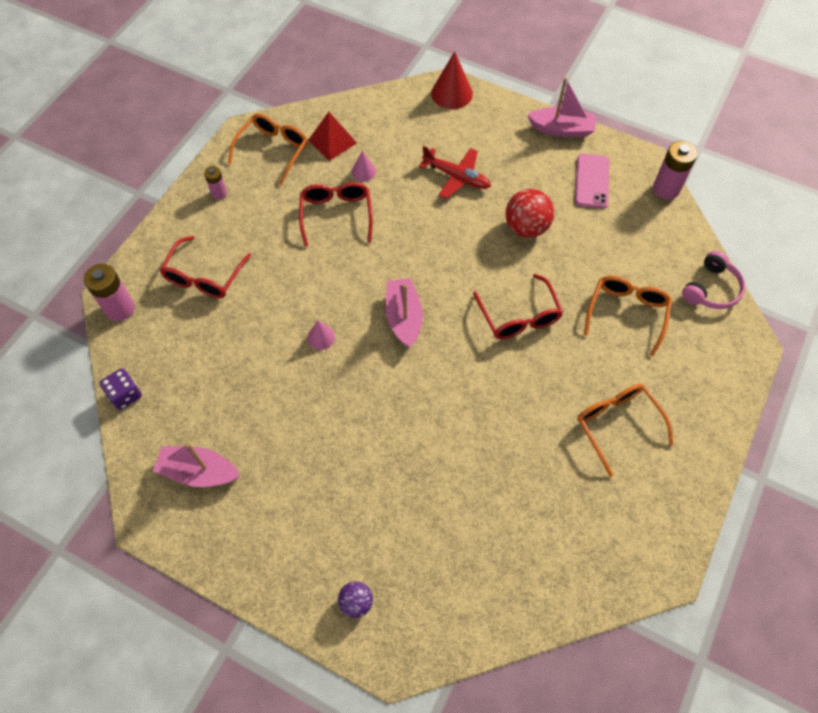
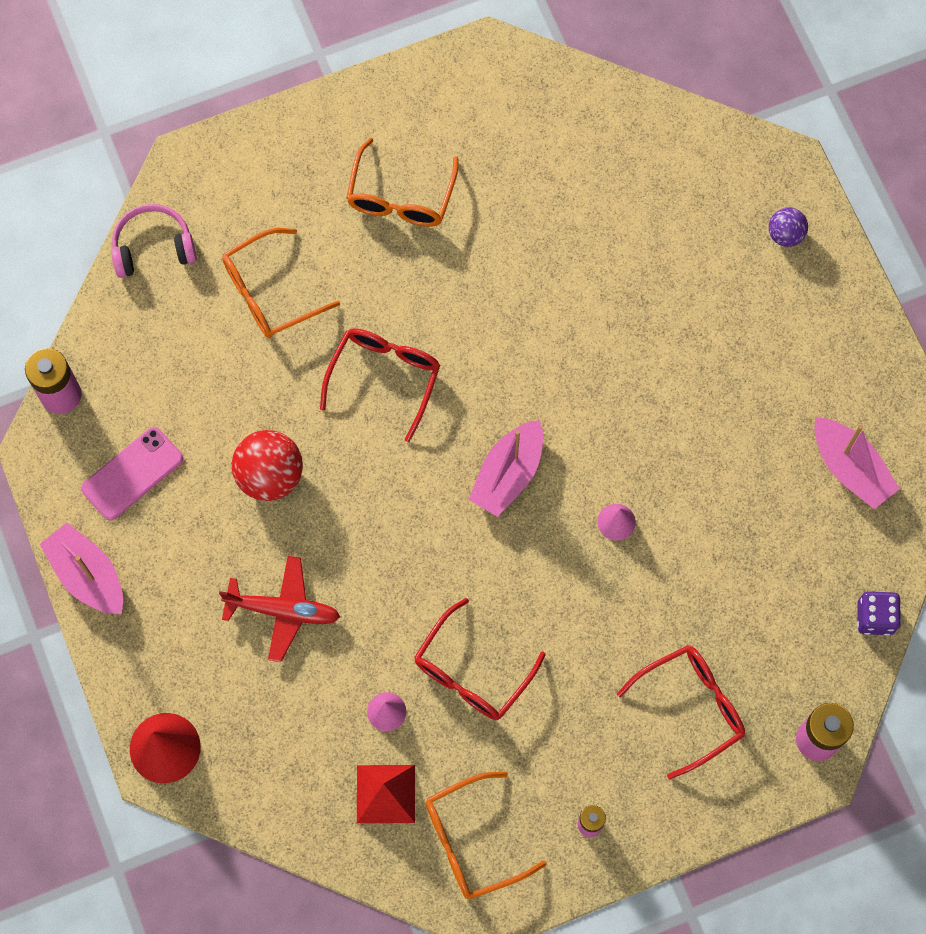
camera: 140 degrees left, 10 degrees up
(456, 177) = (282, 610): red plane -> red plane turned 120 degrees clockwise

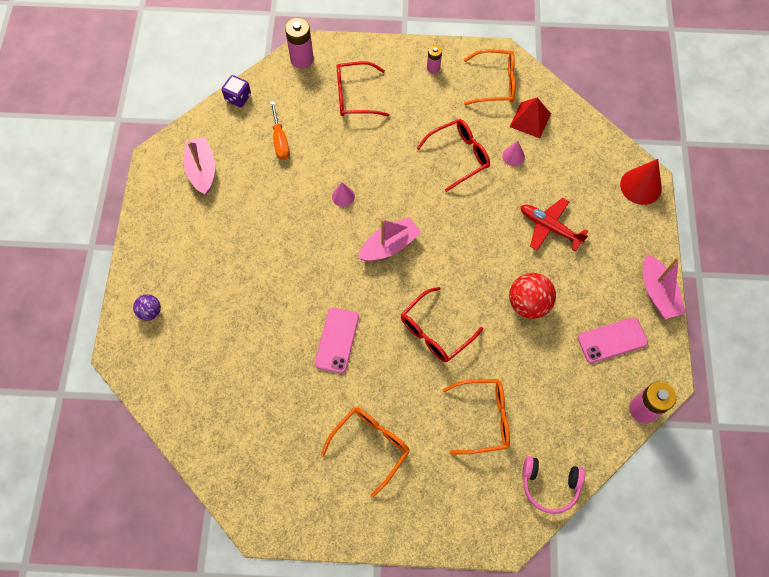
camera: 155 degrees left, 5 degrees down
(513, 307) = (337, 340): none -> pink phone
(764, 572) = (280, 140): none -> orange screwdriver

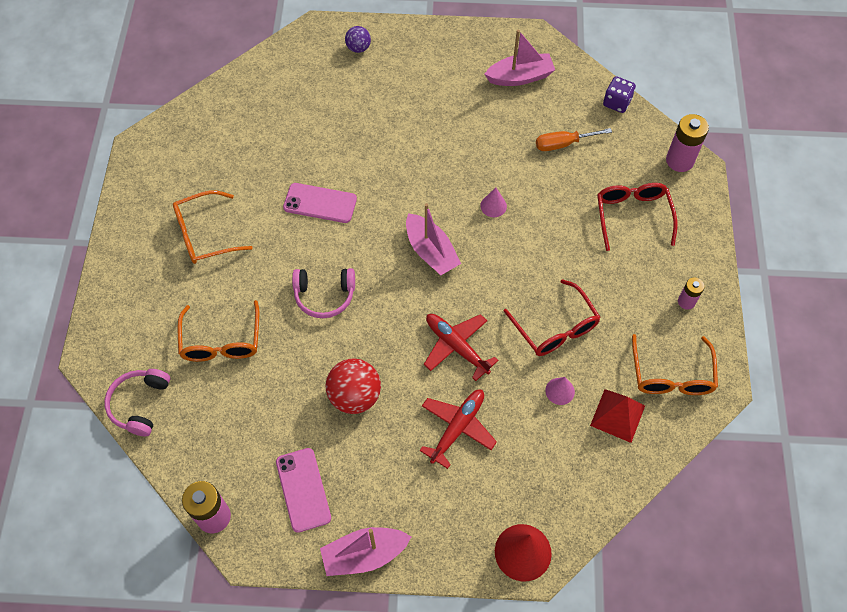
camera: 90 degrees right, 5 degrees down
(371, 445) = (204, 235): orange glasses -> orange glasses turned 120 degrees clockwise
(435, 332) = (324, 296): red glasses -> pink headphones
(479, 227) = (456, 347): none -> red plane

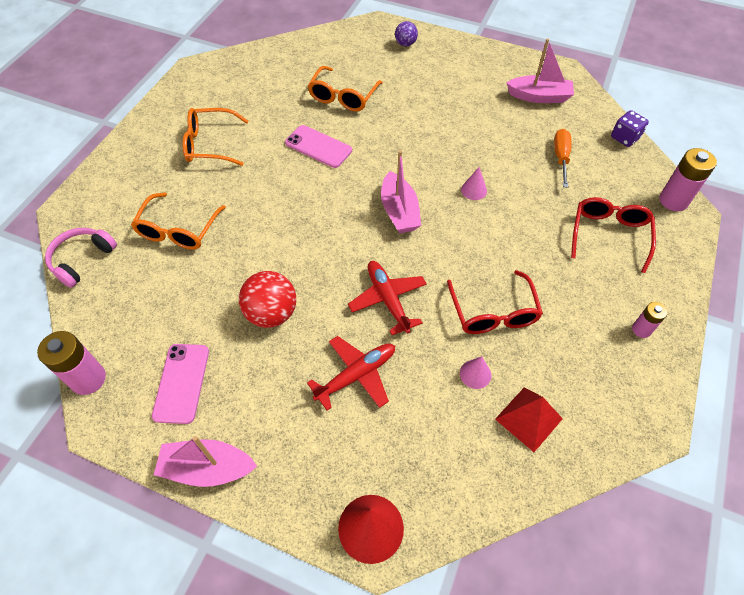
camera: 20 degrees right, 5 degrees down
(324, 296) = (286, 220): pink headphones -> none
(563, 144) = (561, 158): orange screwdriver -> orange screwdriver turned 90 degrees clockwise
(671, 375) = (602, 397): orange glasses -> orange glasses (343, 97)

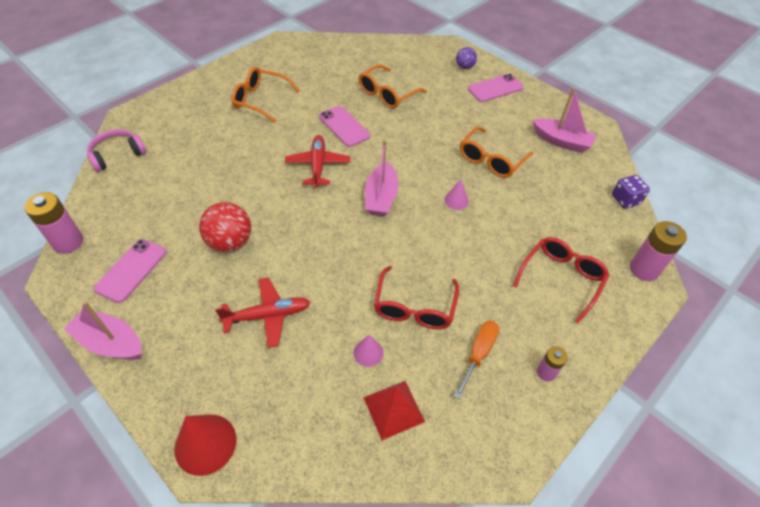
camera: 20 degrees right, 5 degrees down
(178, 230) = (198, 156): orange glasses -> orange glasses (491, 160)
(388, 300) = (329, 265): red plane -> red plane (318, 165)
(448, 59) = (495, 88): none -> pink phone
(561, 158) = (552, 198): orange screwdriver -> orange screwdriver (478, 354)

